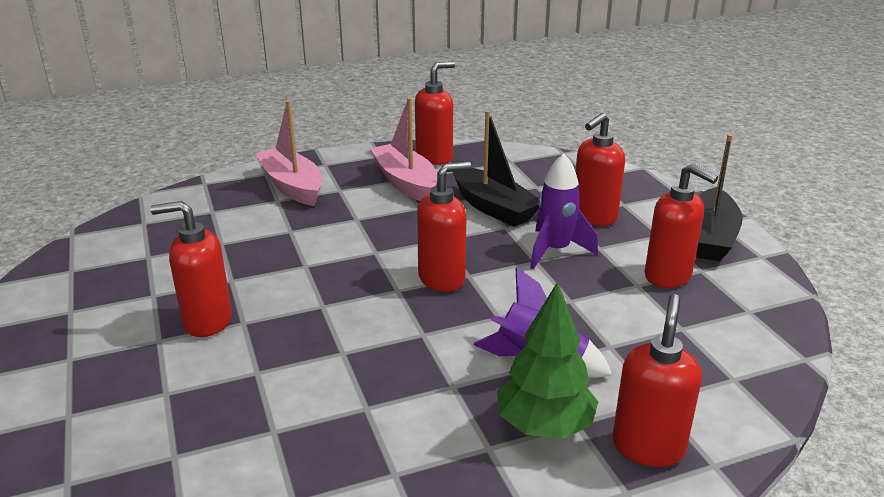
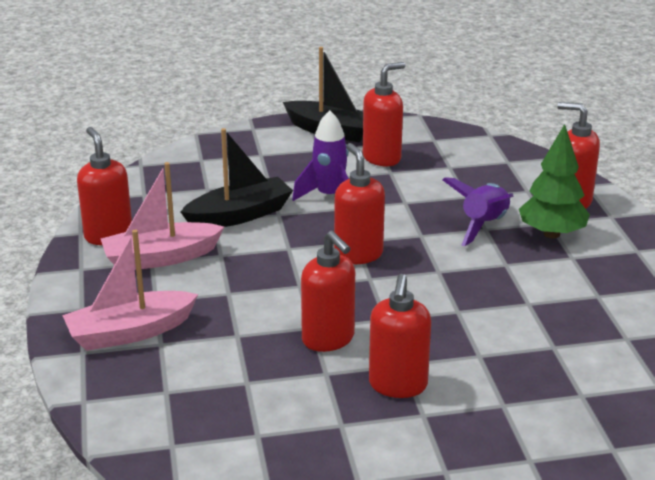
camera: 80 degrees left, 0 degrees up
(593, 217) = (278, 171): red soap dispenser -> red soap dispenser (328, 339)

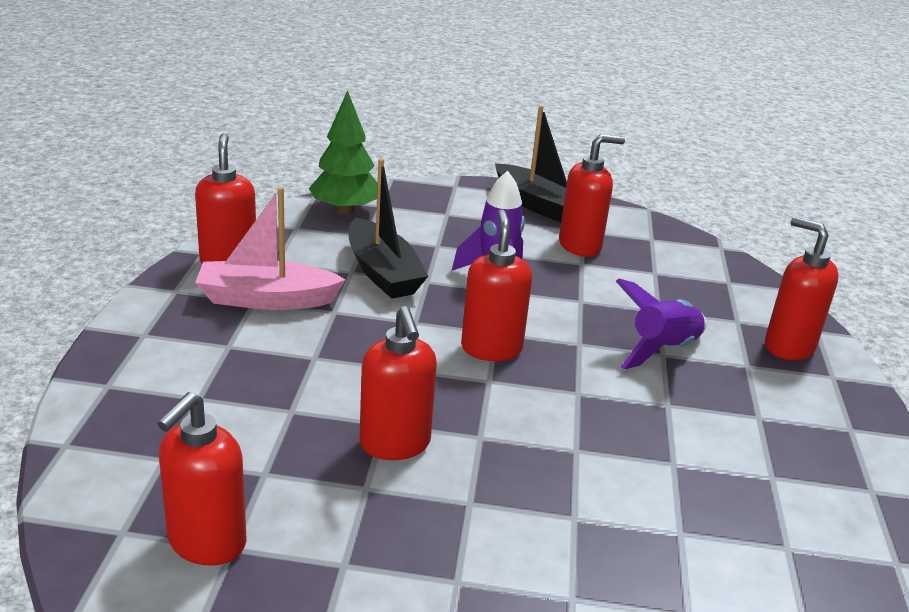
camera: 15 degrees right, 0 degrees up
(130, 332) = (174, 376): pink boat -> none
(239, 215) = (383, 273): black boat -> black boat turned 75 degrees clockwise
(398, 385) = (446, 530): red soap dispenser -> red soap dispenser (206, 543)
(551, 234) = (745, 380): green tree -> green tree (345, 211)

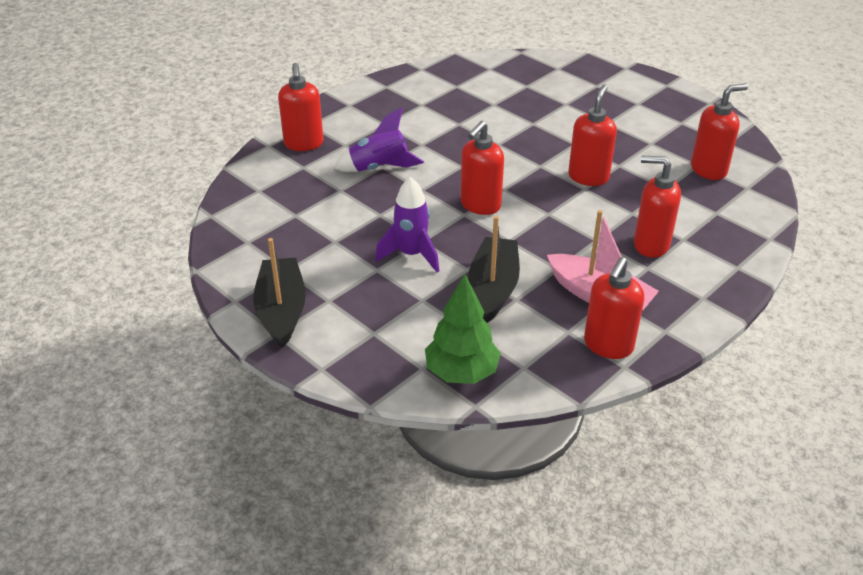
camera: 140 degrees left, 10 degrees up
(580, 246) = (312, 256): red soap dispenser -> red soap dispenser (650, 245)

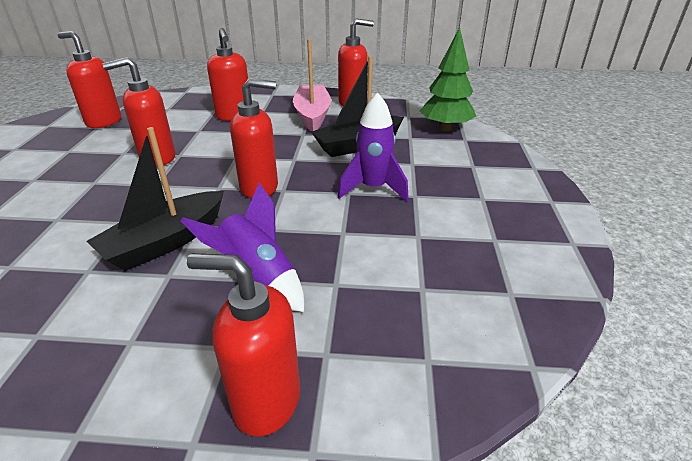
camera: 130 degrees left, 5 degrees down
(282, 310) = (532, 212): black boat -> black boat (166, 242)
(303, 144) = (265, 401): red soap dispenser -> red soap dispenser turned 120 degrees counterclockwise

